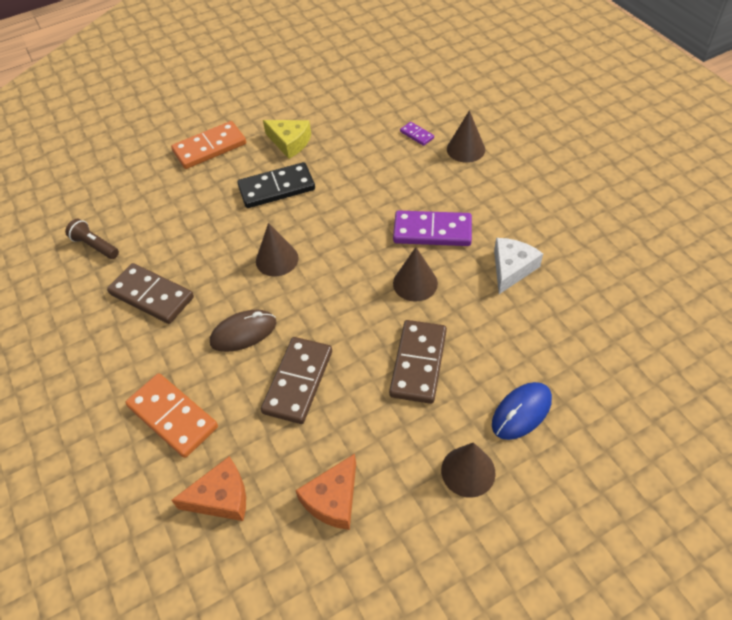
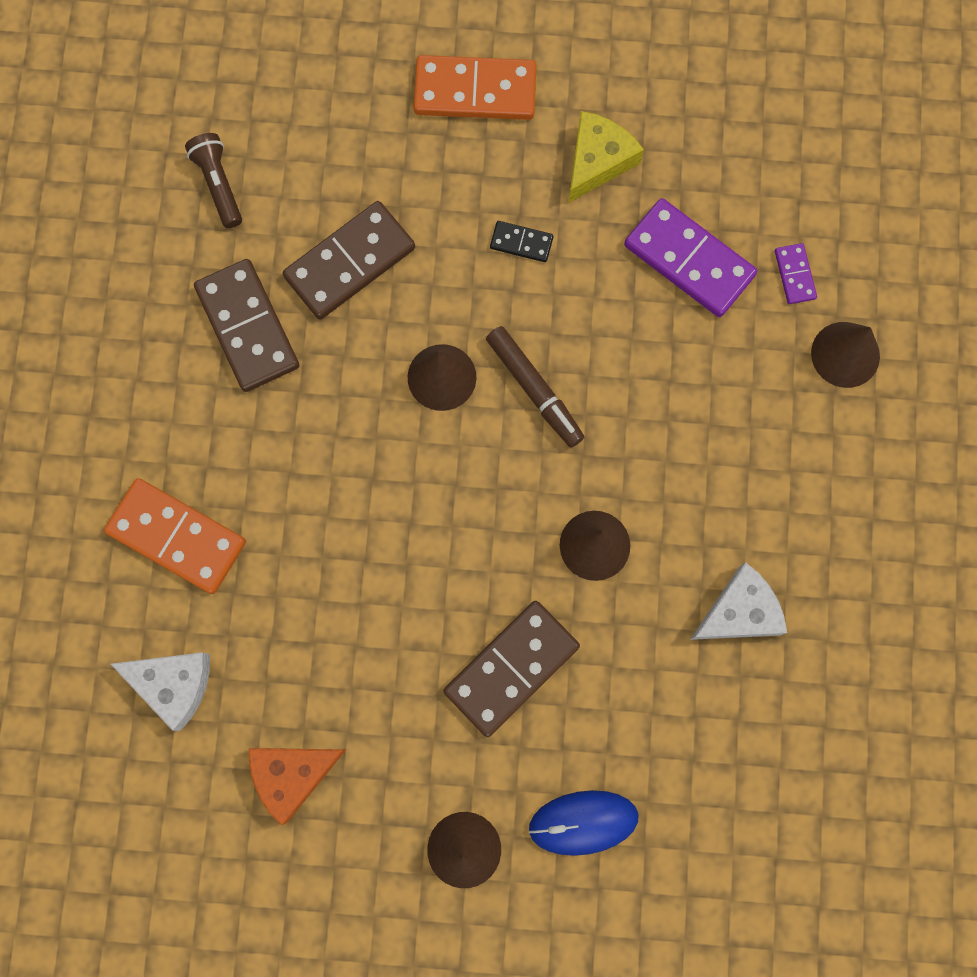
camera: 30 degrees right, 25 degrees up
(172, 417) = (177, 537): orange domino -> orange domino turned 45 degrees counterclockwise
(221, 497) = (173, 684): orange cheese -> white cheese
(243, 333) = (328, 470): brown mouse -> none
(277, 188) = (521, 243): black domino -> black domino, size x0.48
(290, 142) = (597, 160): yellow cheese -> yellow cheese turned 120 degrees counterclockwise
(298, 381) = (350, 591): brown domino -> brown domino (349, 262)
(329, 238) = (534, 389): none -> brown marker
(432, 231) = (682, 474): purple domino -> purple domino (689, 260)

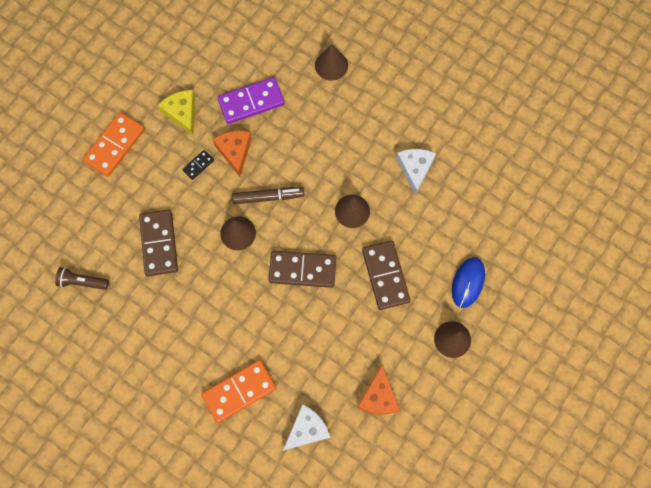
camera: 60 degrees left, 5 degrees down
(248, 327) = (160, 305): brown domino -> brown domino (302, 270)
(582, 287) = (235, 151): none -> orange cheese
(794, 275) = (284, 64): purple domino -> none

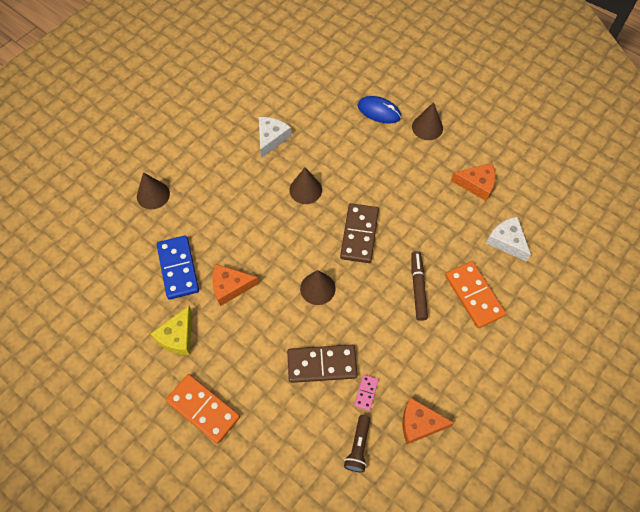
camera: 85 degrees left, 10 degrees down
(104, 337) = (419, 423): none -> orange cheese
(132, 286) = (366, 393): none -> pink domino
(182, 113) = (177, 336): yellow cheese -> yellow cheese turned 45 degrees counterclockwise
(198, 165) = (240, 322): black domino -> none
(251, 102) = (178, 268): purple domino -> blue domino
(268, 197) = (283, 259): brown marker -> brown marker (418, 287)
(385, 275) = (369, 169): brown domino -> none
(415, 169) = (271, 138): white cheese -> white cheese turned 105 degrees clockwise

